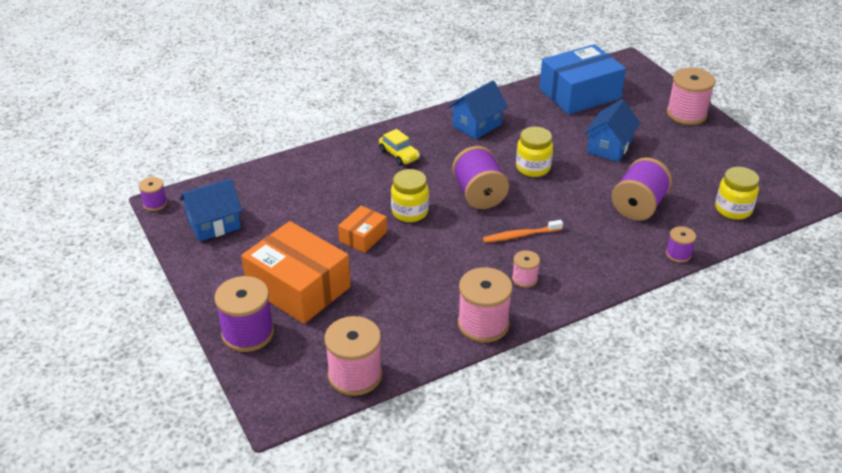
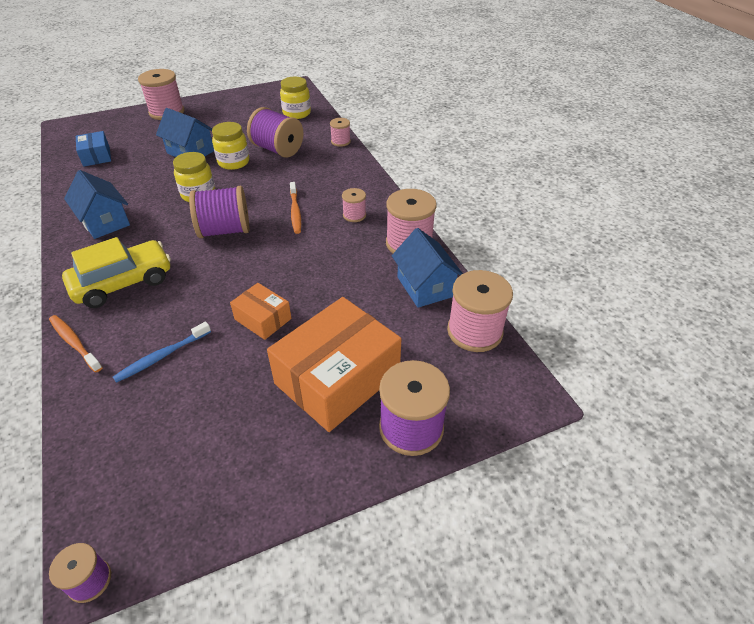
camera: 85 degrees left, 5 degrees up
(214, 224) = (183, 480): blue house -> blue house (425, 286)
(320, 192) = (162, 356): none -> blue toothbrush
(332, 149) = (74, 343): none -> orange toothbrush
(399, 155) = (123, 283): yellow car -> yellow car, size x1.71
(410, 212) = (233, 280): yellow jar -> yellow jar (233, 162)
(579, 93) = (96, 156): blue box -> blue box, size x0.50
(678, 254) = (340, 141): purple spool -> pink spool

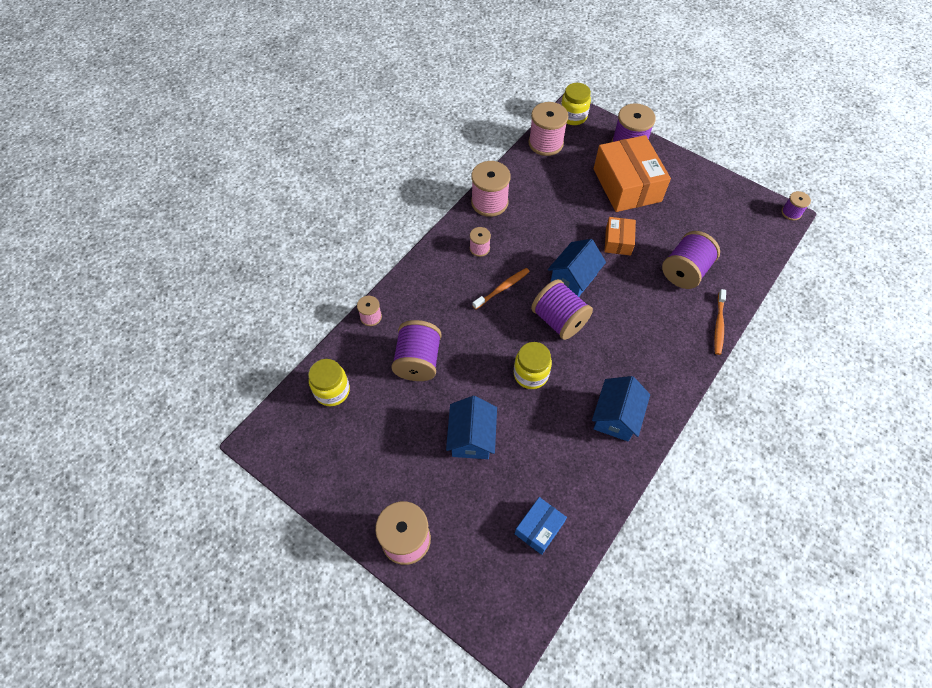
camera: 120 degrees left, 15 degrees up
(123, 283) = (657, 342): yellow car -> none
(162, 356) = (685, 271): blue toothbrush -> purple spool
(233, 162) = (464, 383): yellow jar -> yellow jar (573, 117)
(337, 378) = (627, 185): orange box -> orange box turned 60 degrees clockwise
(425, 286) = (526, 177): blue house -> blue house (573, 278)

